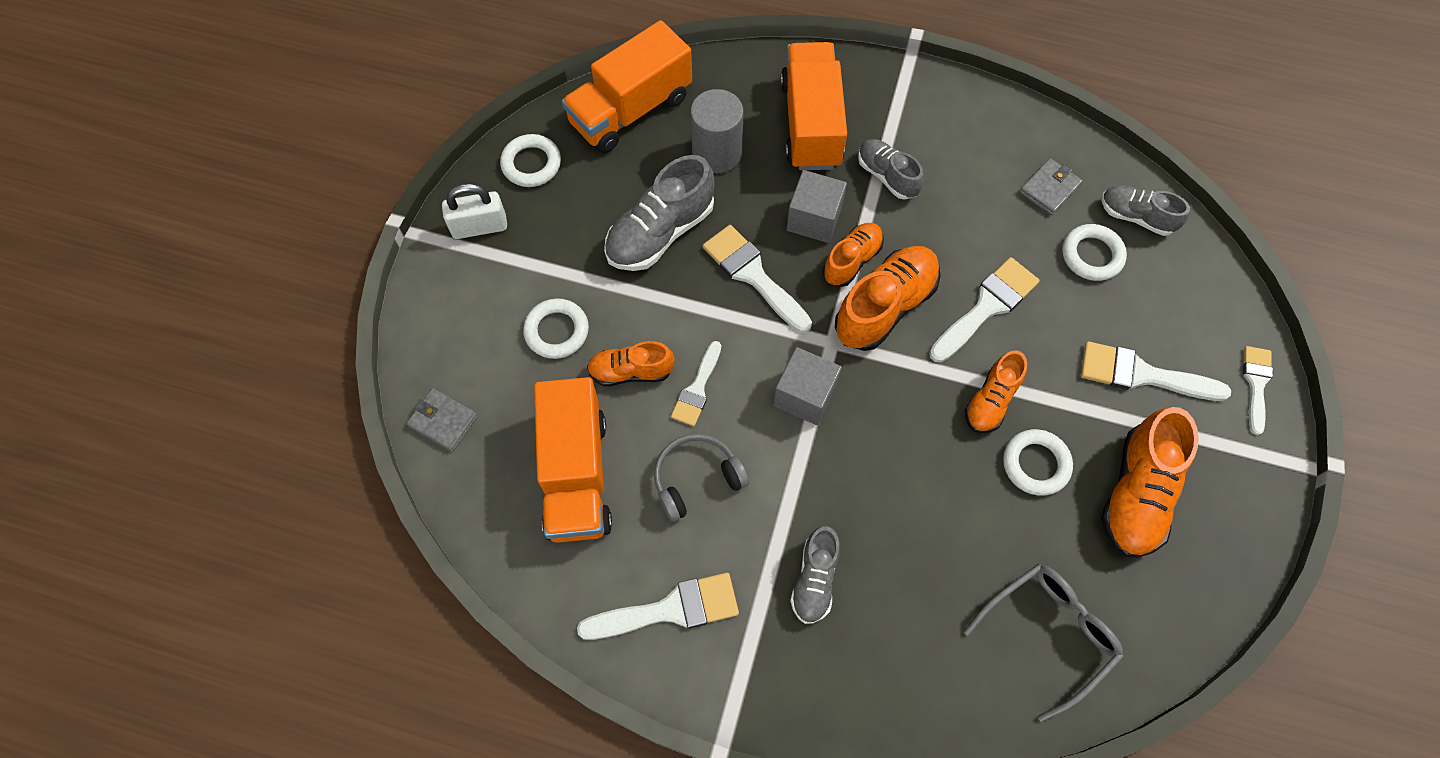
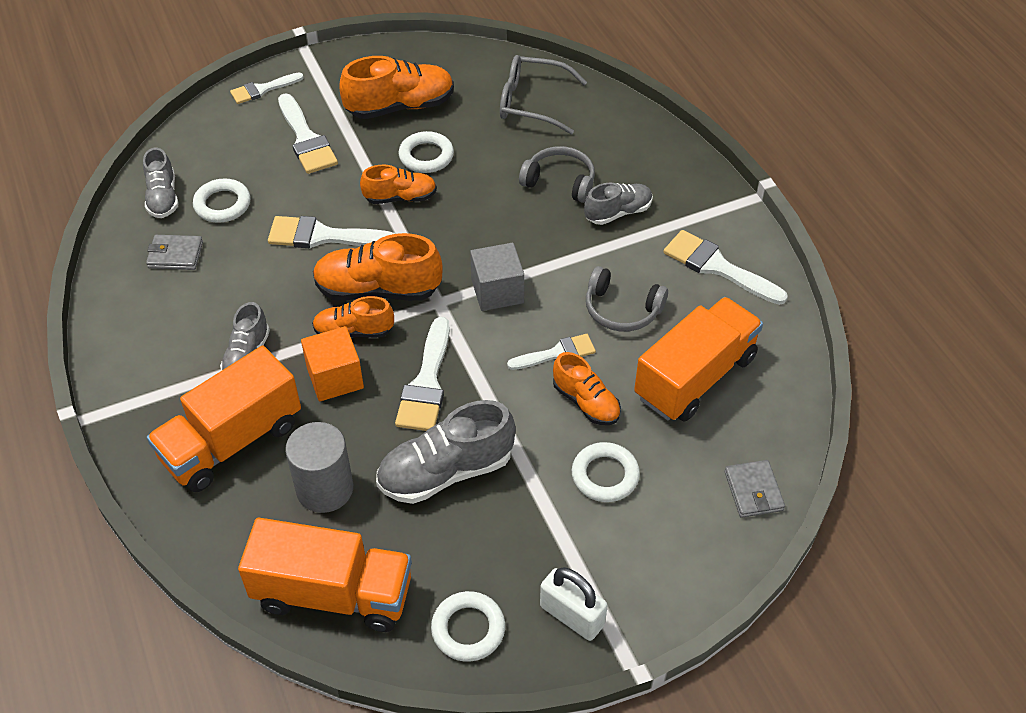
camera: 130 degrees left, 15 degrees down
(660, 232) = (446, 472): grey shoe -> grey shoe turned 150 degrees clockwise
(814, 219) = (335, 378): grey cube -> orange cube
(901, 561) = (560, 182): none -> grey headphones

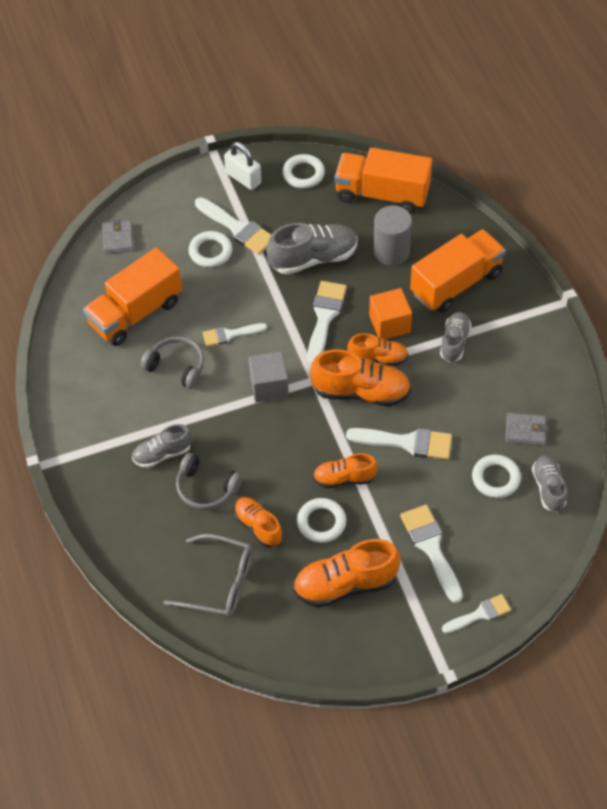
camera: 175 degrees left, 5 degrees up
(586, 402) = (215, 299): orange shoe -> orange shoe (258, 526)
(717, 267) = (94, 399): white brush -> white brush (238, 228)

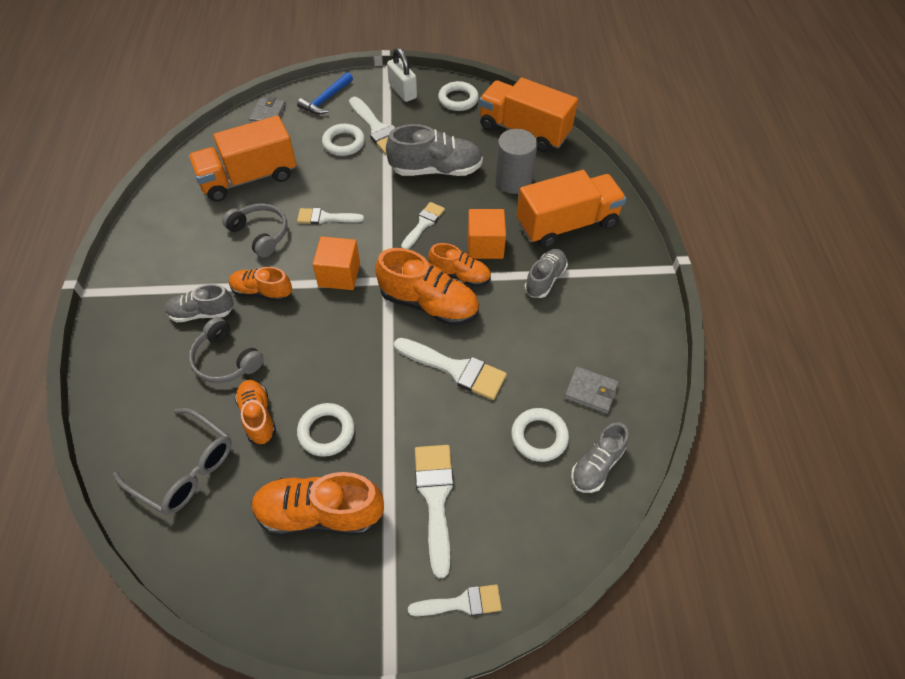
camera: 15 degrees right, 0 degrees up
(169, 207) = (326, 100): none -> blue hammer
(269, 386) = (339, 274): grey cube -> orange cube
(324, 317) = (423, 224): white brush -> white brush, size x0.64
(344, 478) = (372, 389): orange shoe -> orange shoe (262, 292)
(548, 488) = (596, 465): grey shoe -> grey shoe turned 150 degrees counterclockwise

